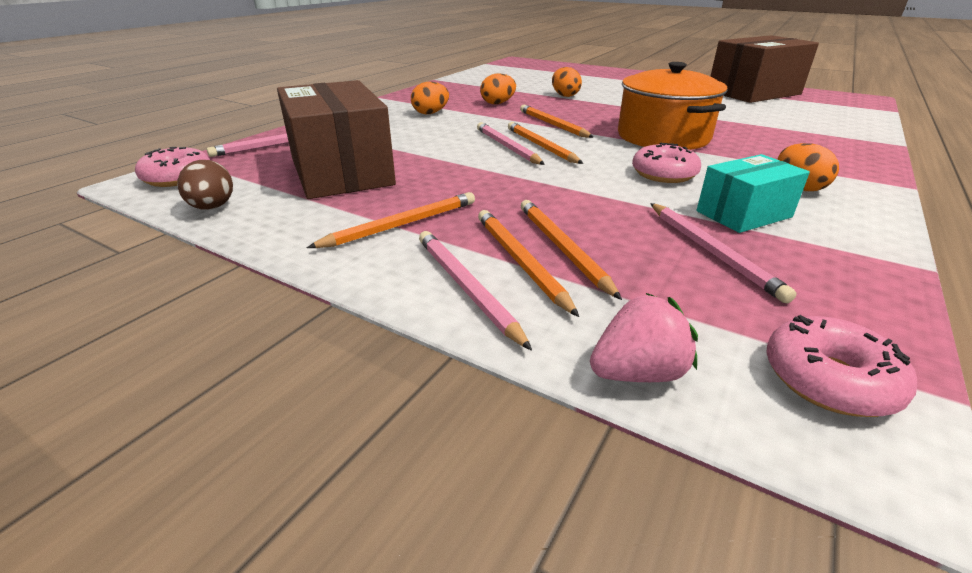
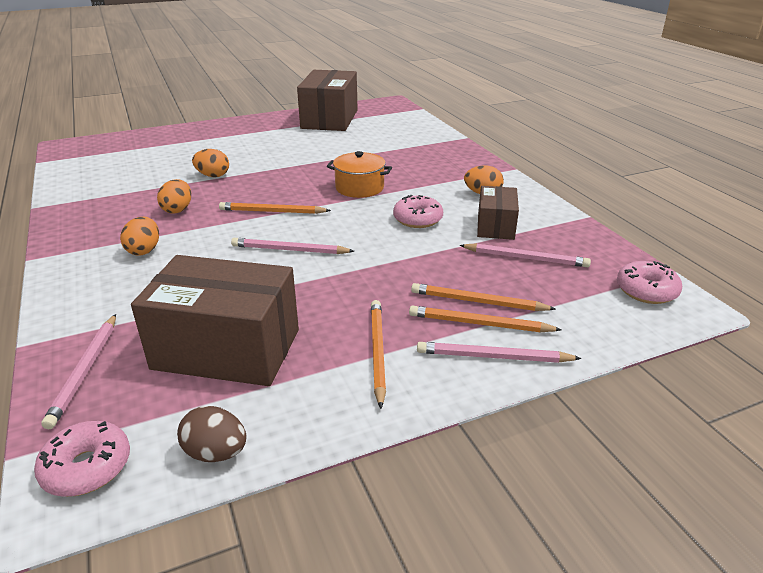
camera: 55 degrees left, 0 degrees up
(541, 146) = (309, 236): orange pencil -> none
(637, 373) = (612, 336): pink strawberry -> none
(663, 137) = (359, 188): orange pot -> orange pot, size x0.64
(743, 214) = (495, 226): turquoise box -> brown box

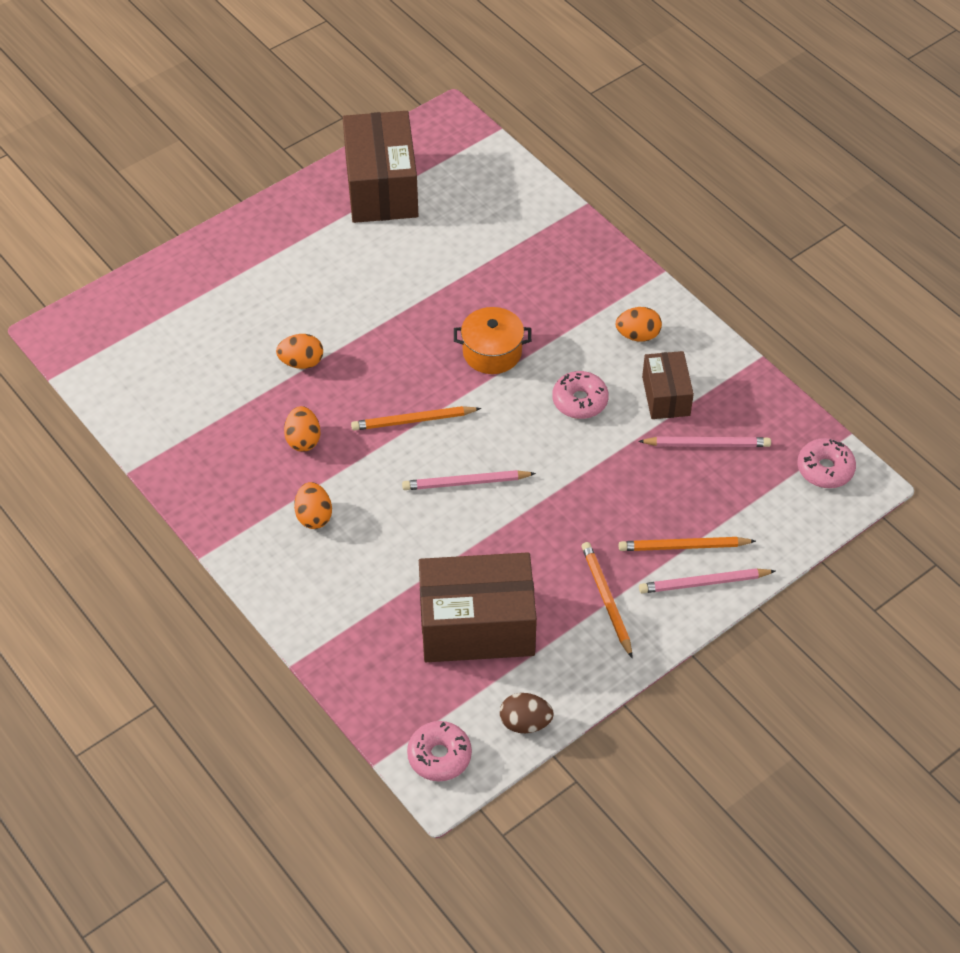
camera: 15 degrees left, 20 degrees up
(85, 370) = (371, 676): pink pencil -> none
(478, 301) = (675, 518): orange pencil -> none

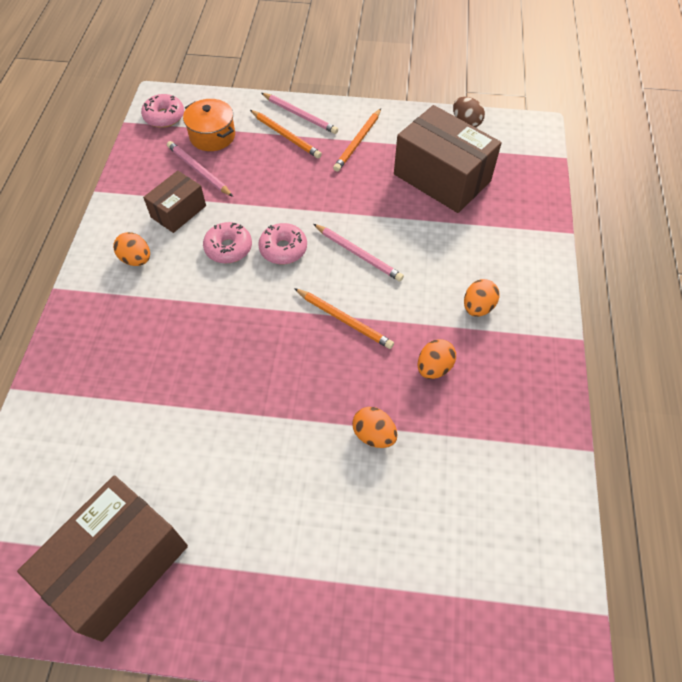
camera: 135 degrees left, 5 degrees up
(439, 756) = (526, 138): pink donut -> pink donut (283, 249)
(492, 352) = (235, 325): orange pot -> orange pot (212, 136)

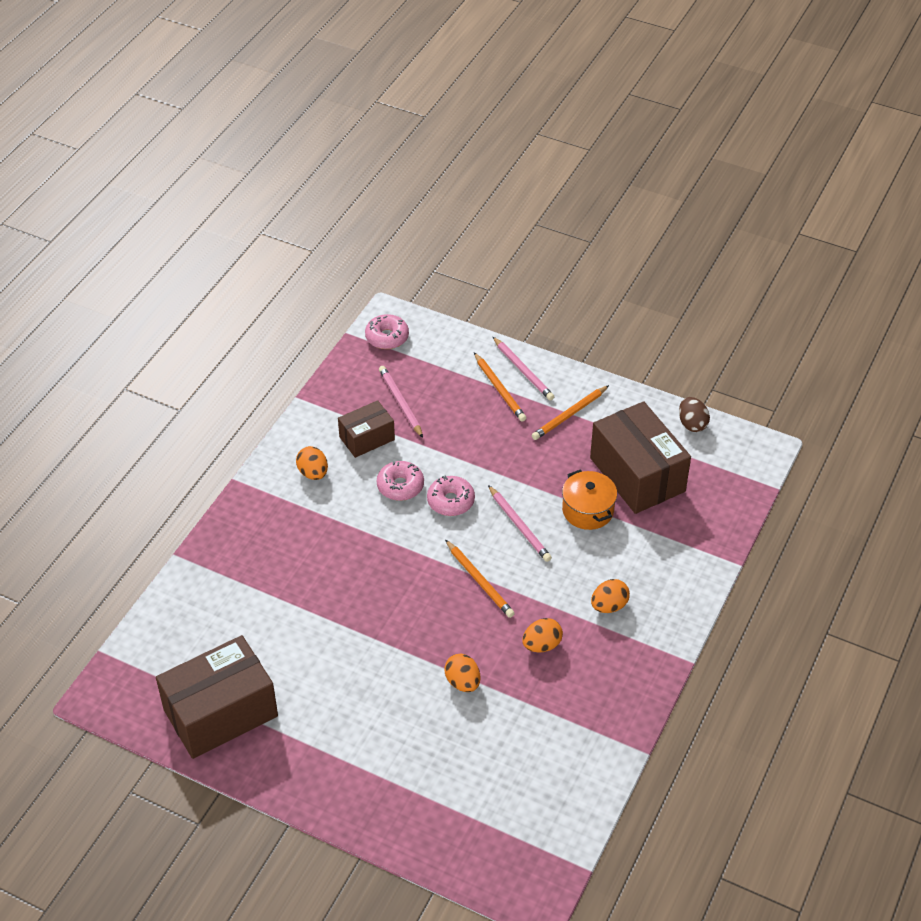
camera: 20 degrees right, 10 degrees down
(212, 136) = (426, 370): orange pot -> orange pot (587, 510)

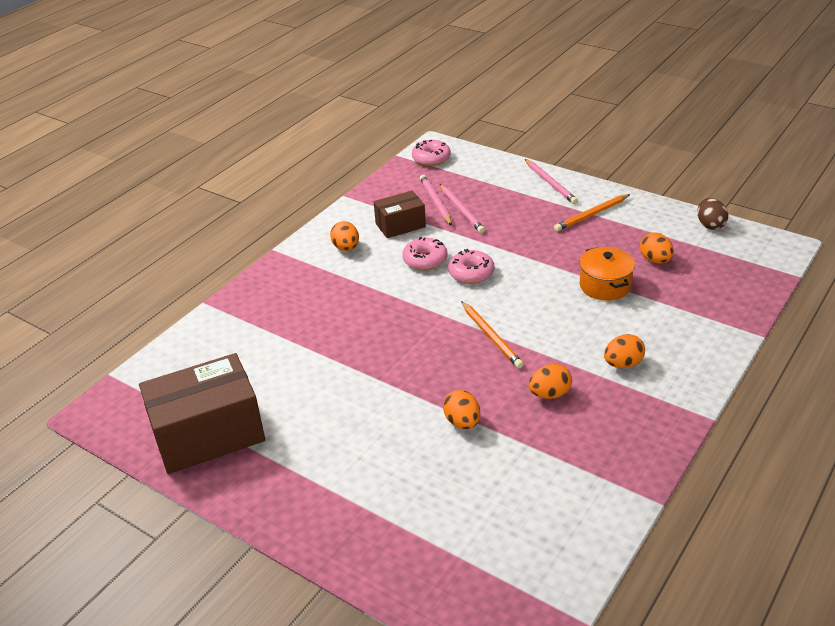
camera: 10 degrees right, 10 degrees down
(499, 389) = (527, 195): orange pencil -> none
(519, 525) = (535, 294): pink pencil -> pink pencil (461, 210)
(637, 474) = (655, 260): brown box -> orange egg

